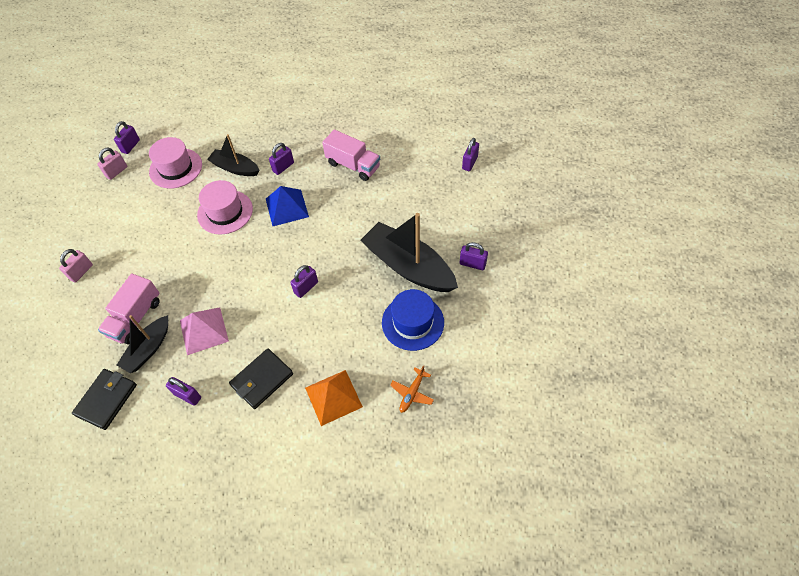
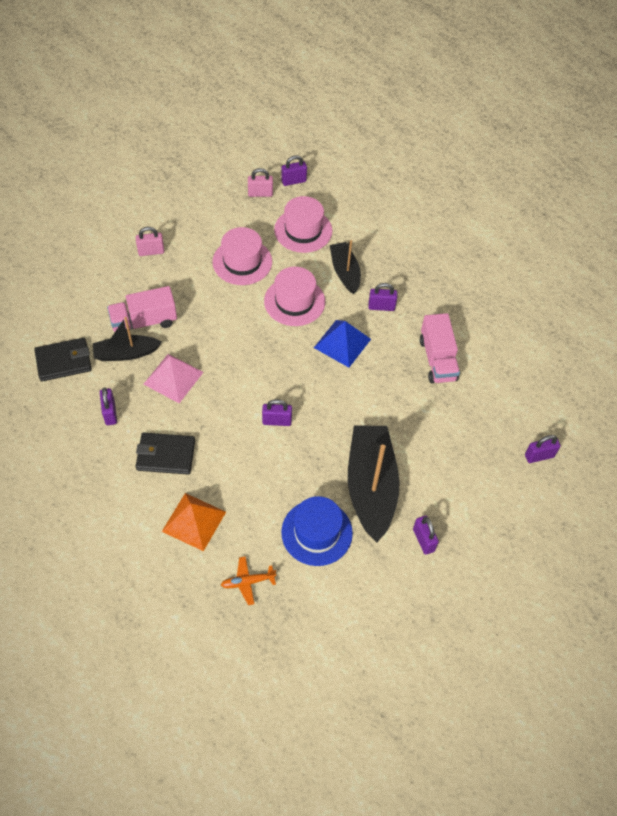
camera: 45 degrees right, 0 degrees up
(158, 221) = (242, 262): none -> pink hat

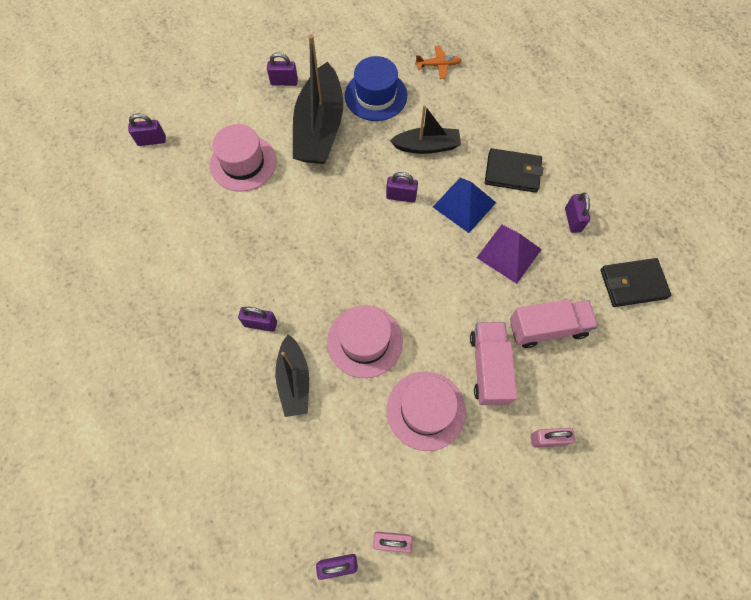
camera: 170 degrees left, 10 degrees up
(126, 353) = (564, 288): black boat -> black boat (427, 146)
(173, 378) = (509, 253): pink pyramid -> purple pyramid
(194, 521) = (484, 113): orange pyramid -> none
(303, 230) = (338, 459): pink hat -> pink hat (243, 163)
(342, 343) = (317, 279): blue pyramid -> blue pyramid (464, 204)
(423, 540) = (284, 82): purple padlock -> purple padlock turned 75 degrees counterclockwise
(437, 359) = (216, 249): pink truck -> pink truck (489, 368)

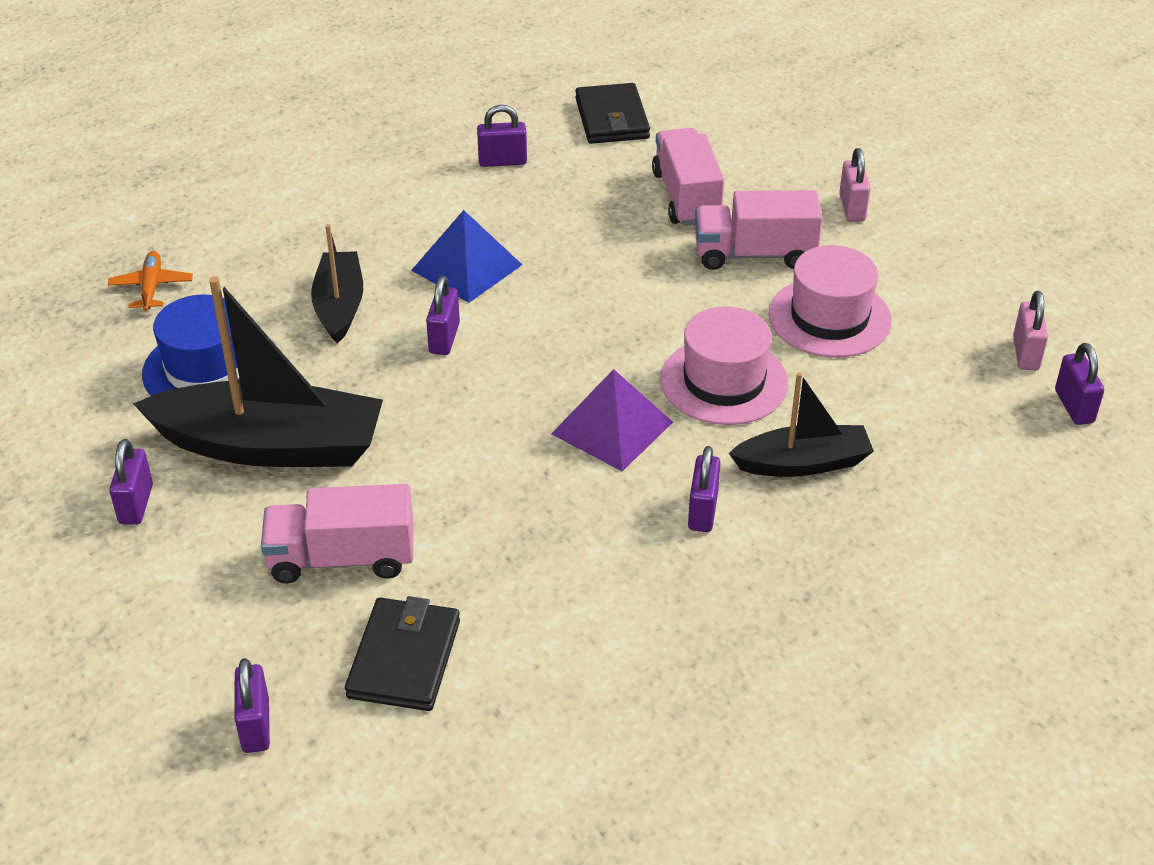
camera: 90 degrees left, 25 degrees down
(243, 163) = (342, 558): pink hat -> pink truck
(509, 253) = (560, 225): purple pyramid -> purple pyramid (612, 427)
(512, 172) = (408, 214): black wallet -> black wallet (404, 659)

